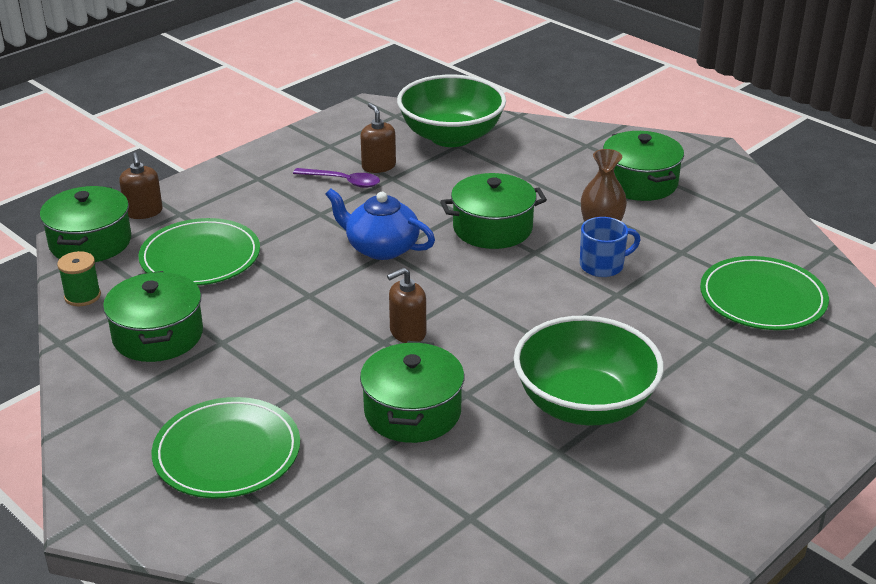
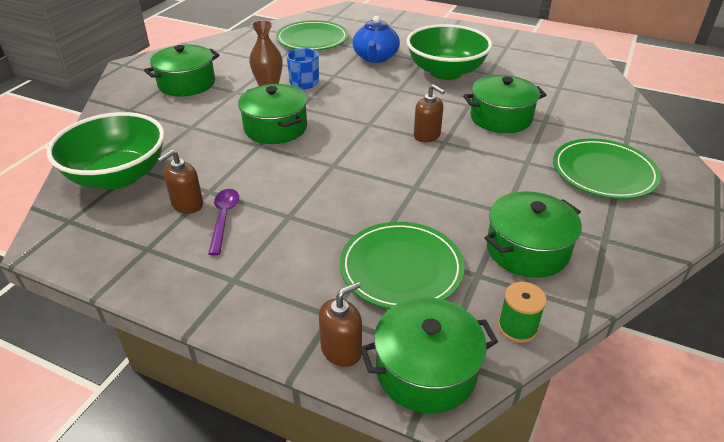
camera: 110 degrees left, 5 degrees up
(381, 248) = (329, 170): blue teapot -> blue teapot (375, 57)
(603, 265) = (304, 83): blue mug -> blue mug turned 135 degrees counterclockwise

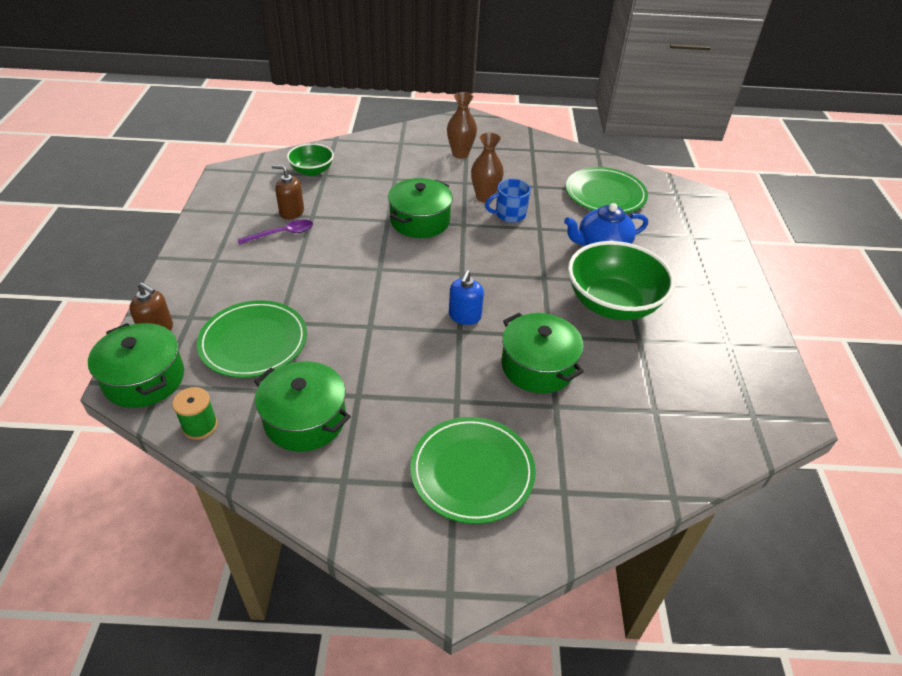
camera: 65 degrees right, 5 degrees up
(118, 176) = (312, 171): green bowl -> green bowl, size x0.54
(187, 84) = (460, 154): green pot -> brown vase
(427, 135) = (464, 316): brown soap dispenser -> blue soap dispenser

